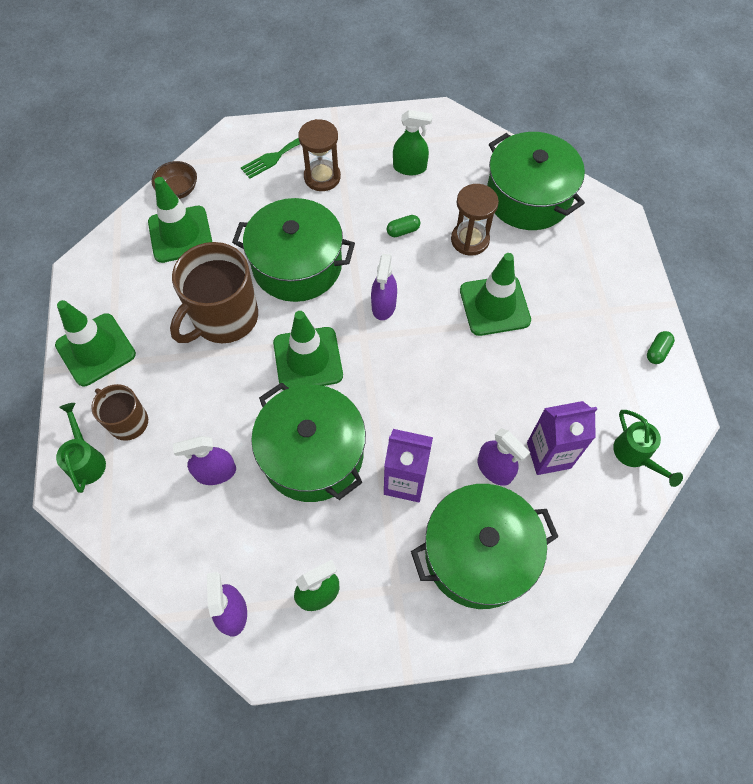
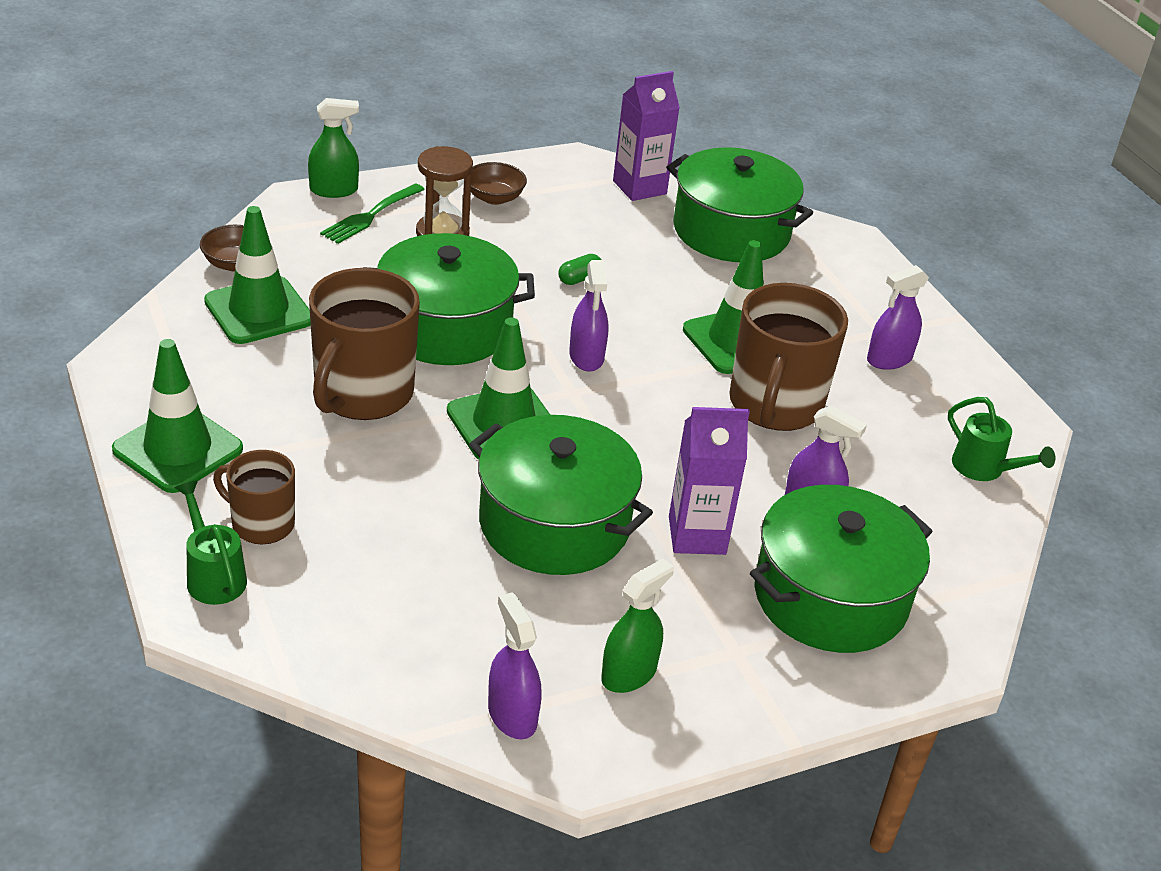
camera: 20 degrees left, 25 degrees down
(215, 472) = (420, 562): purple spray bottle -> purple spray bottle (889, 359)
(369, 146) = (494, 198): none -> brown bowl
(409, 167) = (560, 214): green spray bottle -> green spray bottle (334, 190)
(470, 240) = (674, 279): brown hourglass -> none
(502, 370) = (775, 405): none -> brown mug
(548, 455) = (875, 483): purple carton -> purple carton (639, 187)
(657, 351) = (963, 365): green capsule -> none

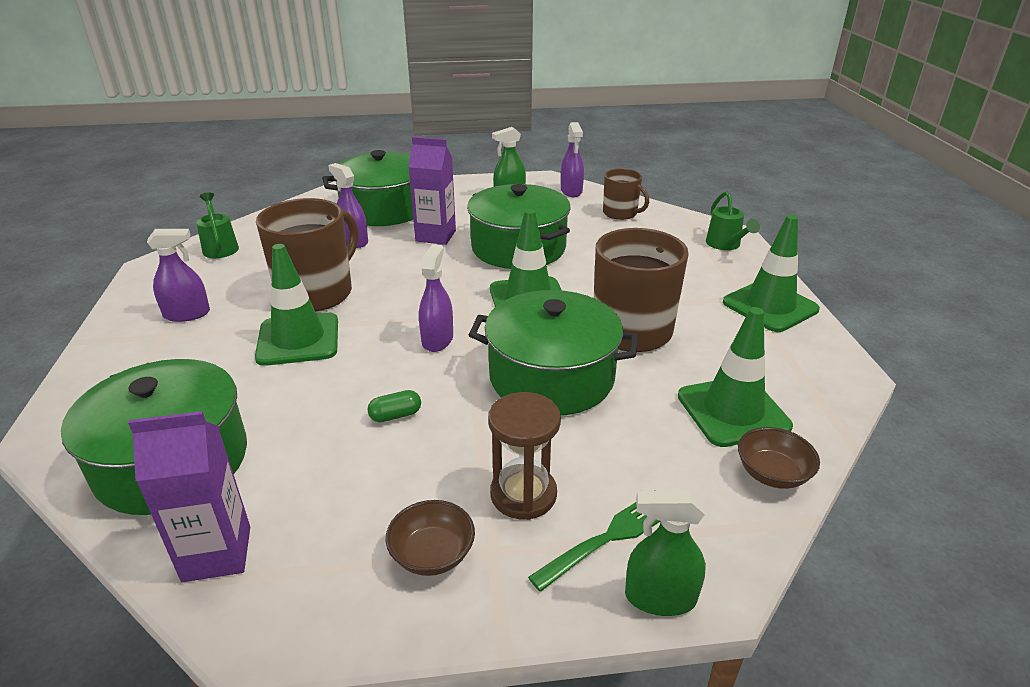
camera: 160 degrees left, 5 degrees down
(261, 524) = (701, 263): brown mug -> brown mug (620, 213)

